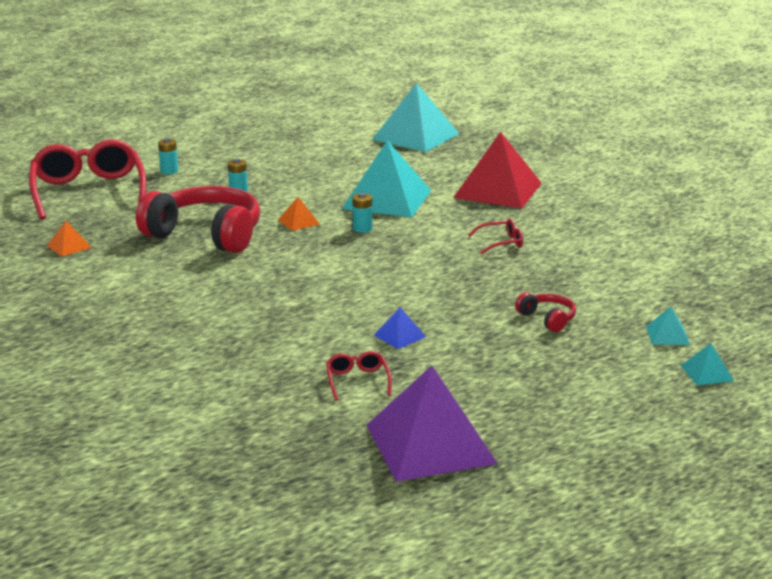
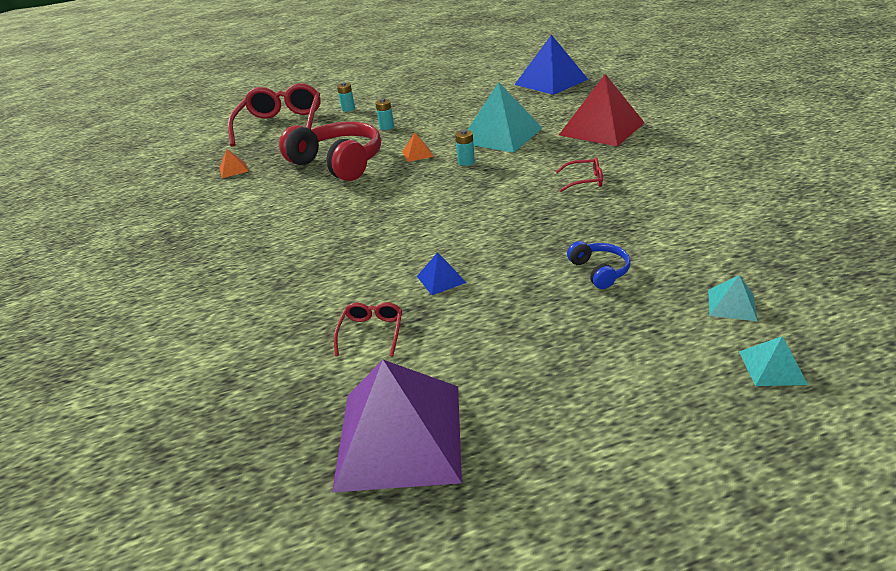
camera: 20 degrees right, 10 degrees up
(415, 136) = (551, 82): turquoise pyramid -> blue pyramid
(547, 319) = (599, 271): red headphones -> blue headphones

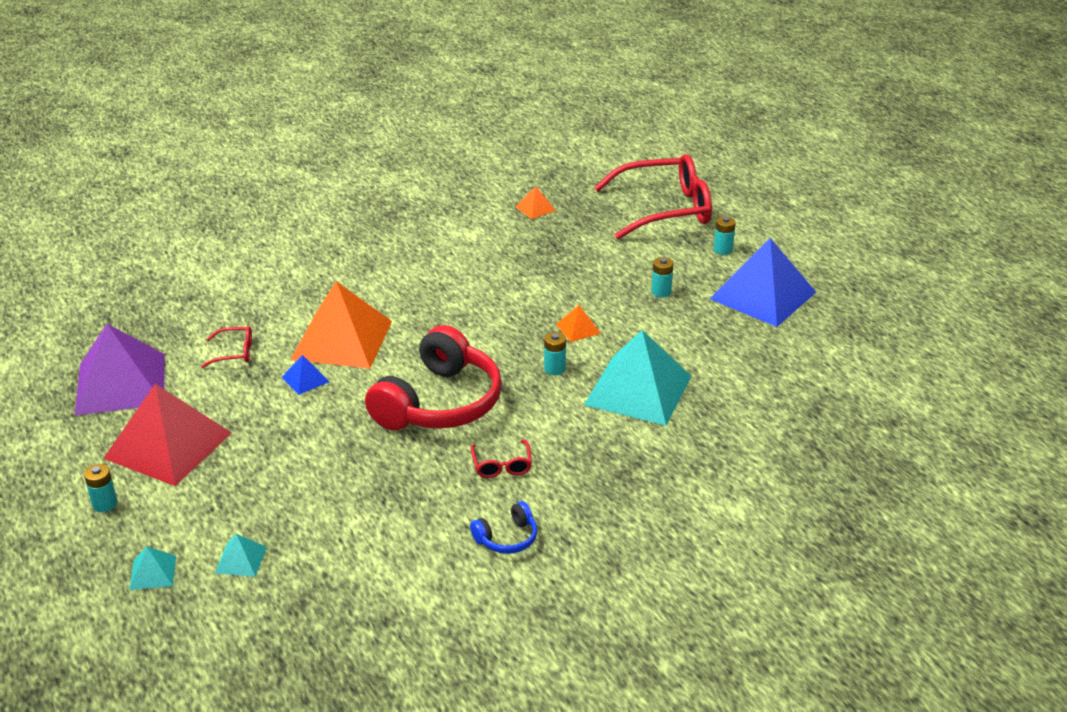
camera: 75 degrees right, 0 degrees up
(339, 163) = (551, 275): red headphones -> red headphones (439, 403)
(381, 259) = (342, 340): none -> orange pyramid
(551, 82) = (863, 427): blue pyramid -> blue pyramid (762, 295)
(599, 271) = (307, 476): blue headphones -> blue headphones (507, 538)
(601, 129) = (665, 481): red pyramid -> red pyramid (168, 445)
(658, 424) = (105, 504): none -> turquoise battery

